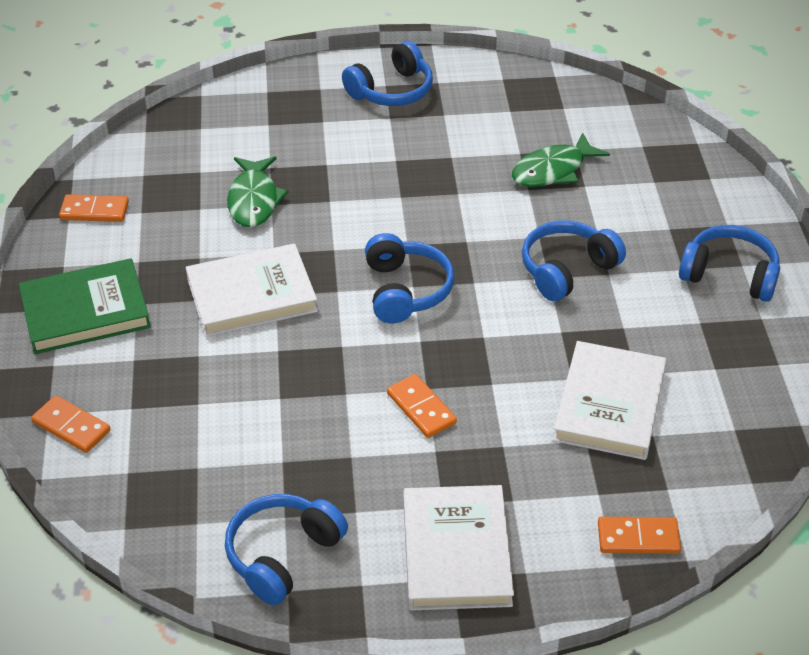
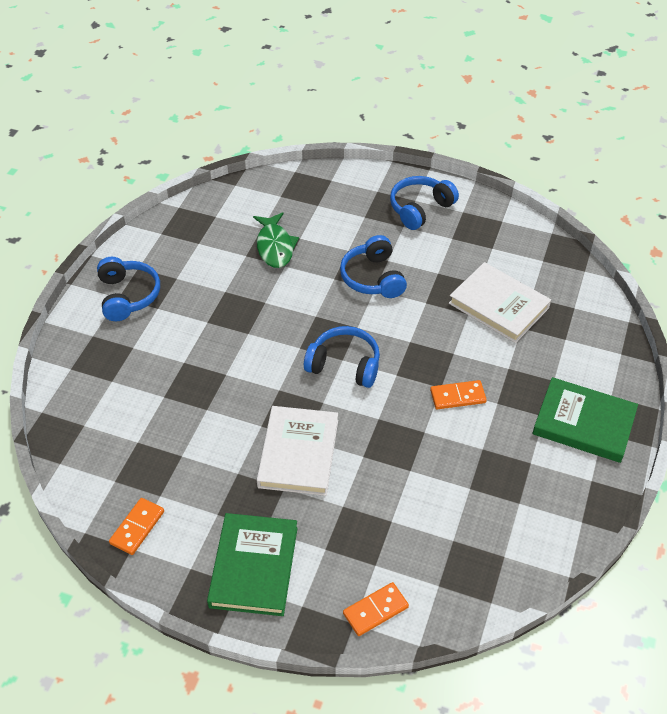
camera: 65 degrees left, 5 degrees up
(254, 200) = (195, 418): green fish -> none
(282, 555) = (552, 515): blue headphones -> none
(456, 552) = (584, 423): white book -> green book
(638, 538) = (605, 335): orange domino -> none

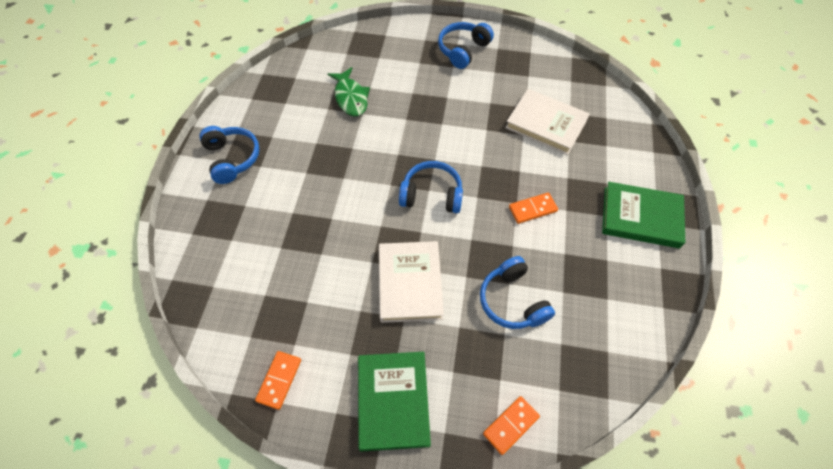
camera: 10 degrees left, 10 degrees up
(373, 278) = (438, 114): blue headphones -> blue headphones (512, 301)

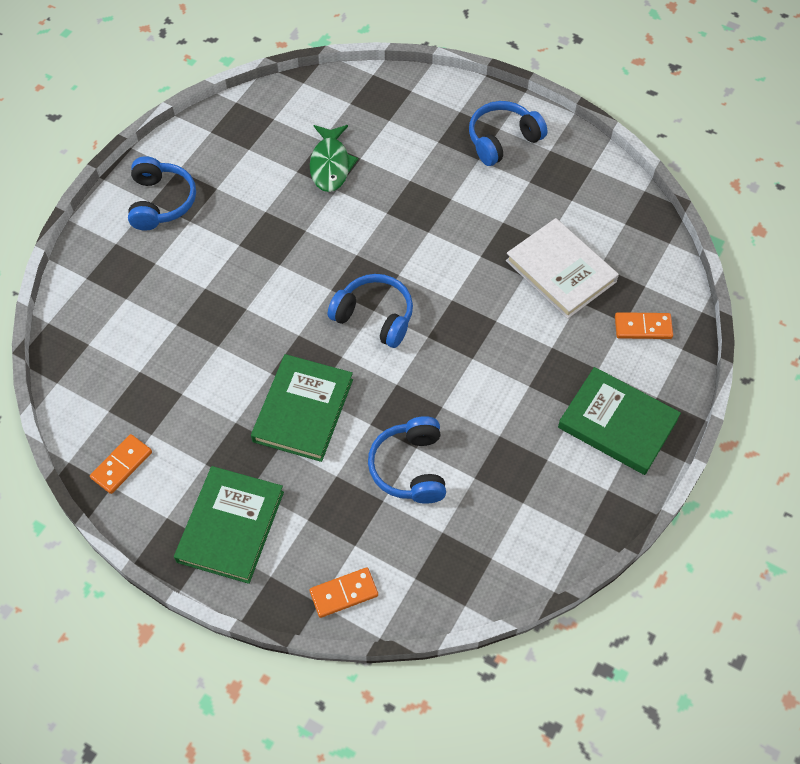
camera: 20 degrees right, 0 degrees up
(410, 283) = (303, 410): white book -> green book
(532, 209) = (488, 372): orange domino -> orange domino (643, 327)

